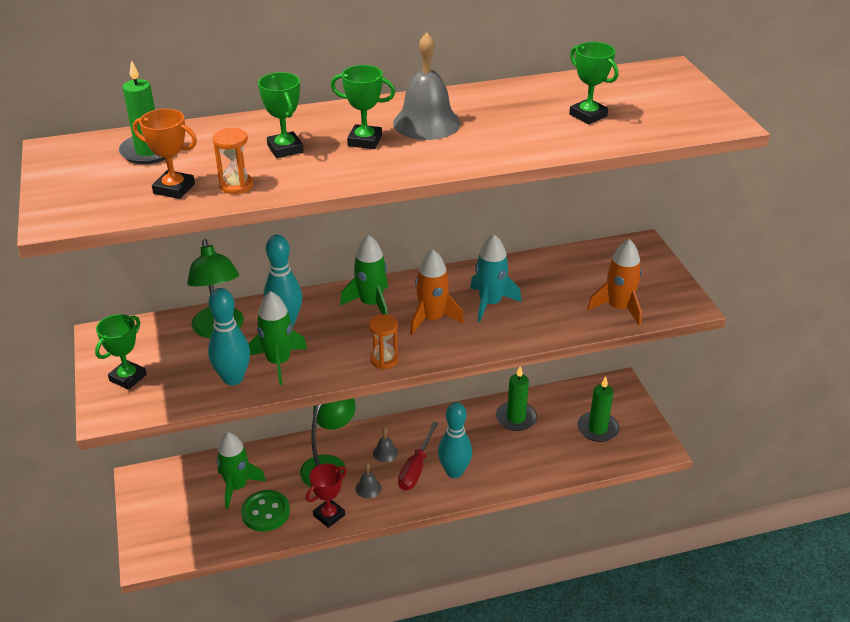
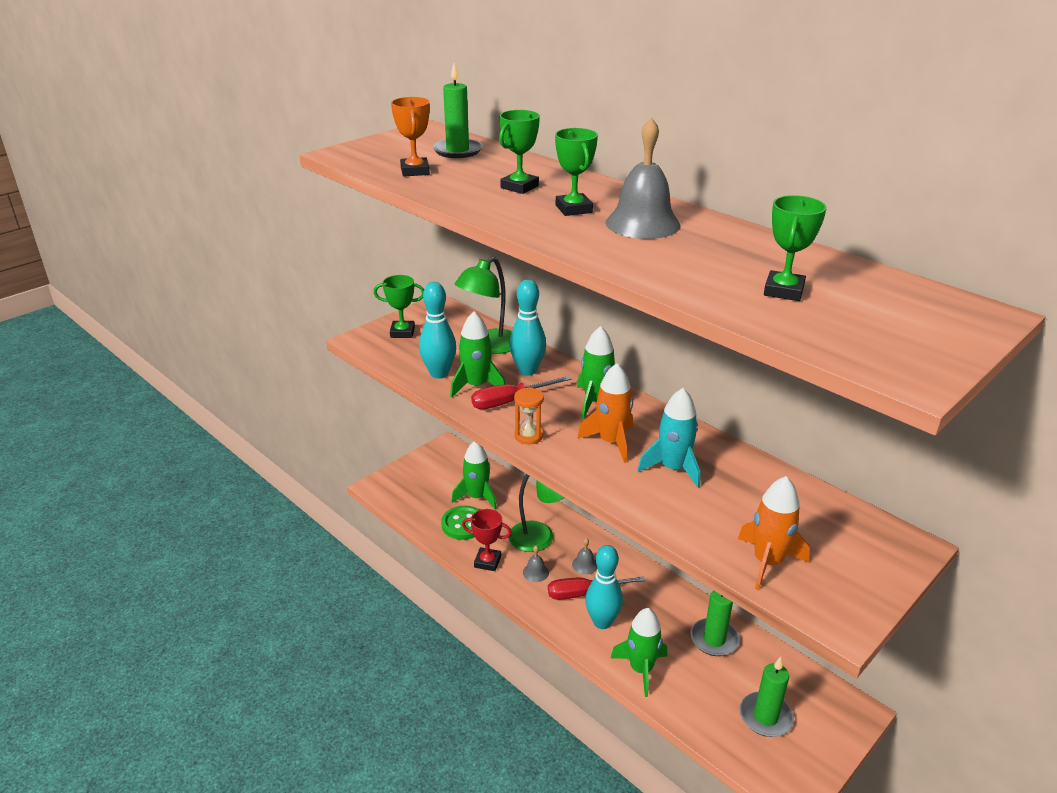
camera: 60 degrees right, 5 degrees down
(236, 185) = (443, 187): orange hourglass -> none
(323, 351) = (509, 401): none -> red screwdriver
(515, 472) = (641, 669): none -> green rocket

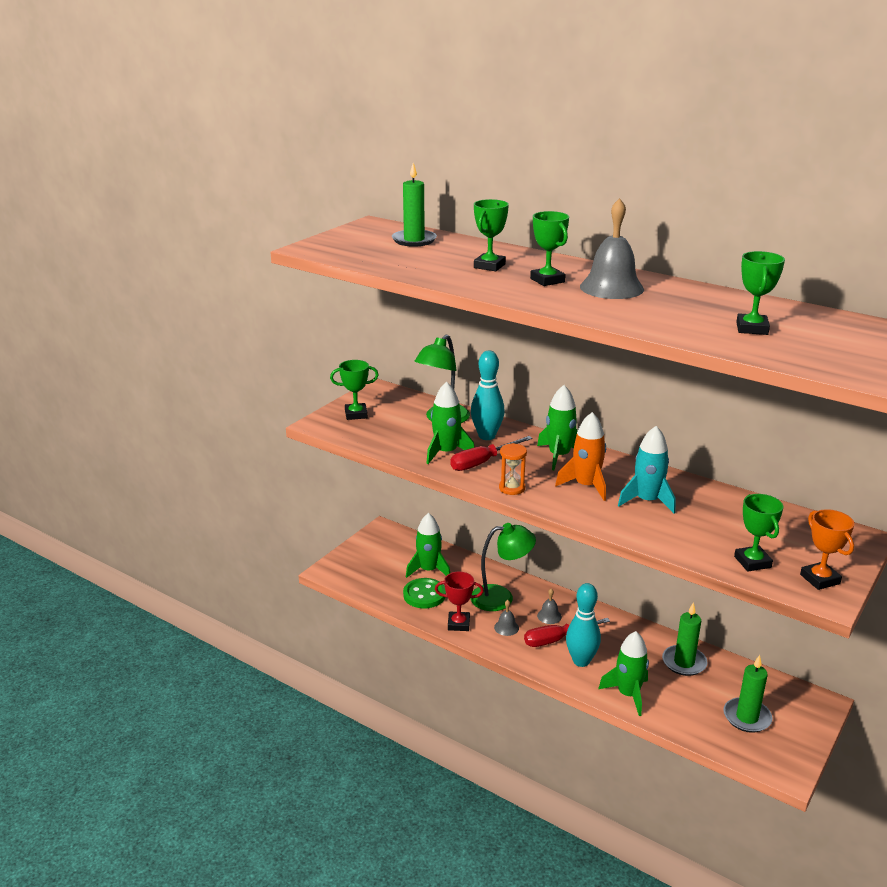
camera: 10 degrees left, 5 degrees down
(415, 171) = (388, 259): orange trophy -> orange trophy (819, 579)
(439, 373) = (407, 445): turquoise bowling pin -> none
(767, 562) = (752, 562): orange rocket -> green trophy

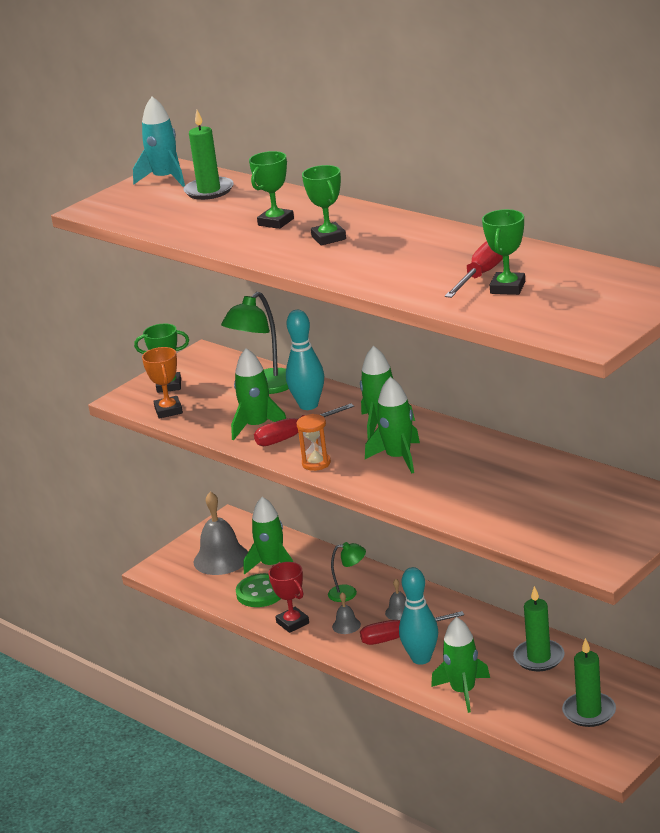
camera: 10 degrees right, 0 degrees up
(458, 624) = (292, 623): red trophy -> red trophy turned 45 degrees clockwise
(501, 597) = (349, 593): green lamp -> green lamp, size x0.58
(586, 486) = (398, 458): orange rocket -> green rocket
(611, 287) = (392, 243): grey bell -> grey bell (221, 559)
(647, 501) = (459, 472): turquoise rocket -> turquoise rocket (165, 179)
(717, 316) = (482, 275): none -> red screwdriver
(752, 562) = (542, 532): green trophy -> none
(819, 579) = (605, 547): orange trophy -> orange trophy (168, 410)

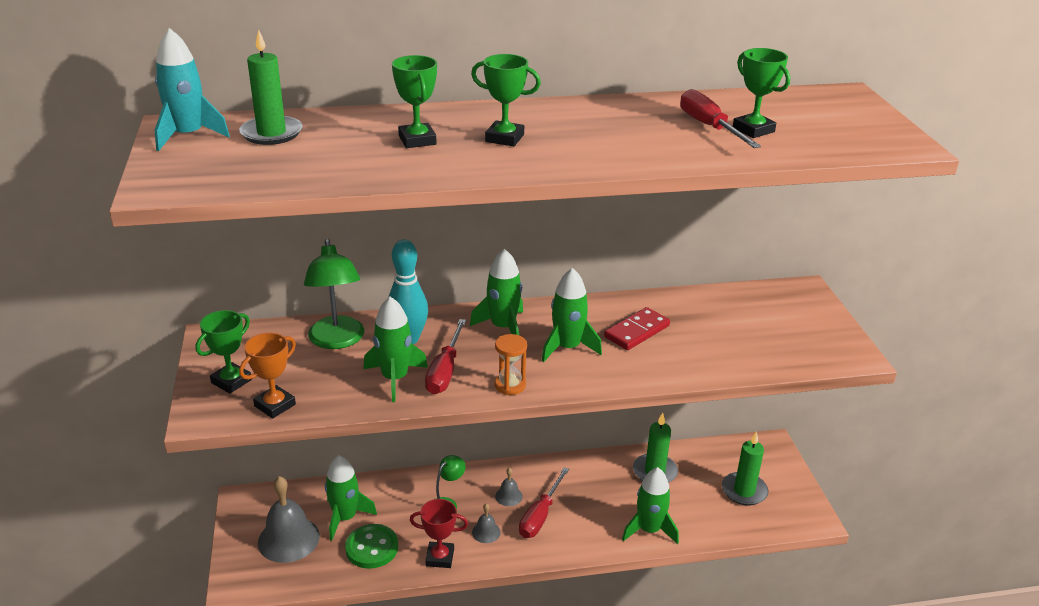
camera: 55 degrees left, 5 degrees up
(168, 410) = (275, 405): orange trophy -> orange trophy turned 75 degrees counterclockwise
(421, 658) = (582, 523): turquoise bowling pin -> none
(469, 470) = (637, 331): none -> red domino

